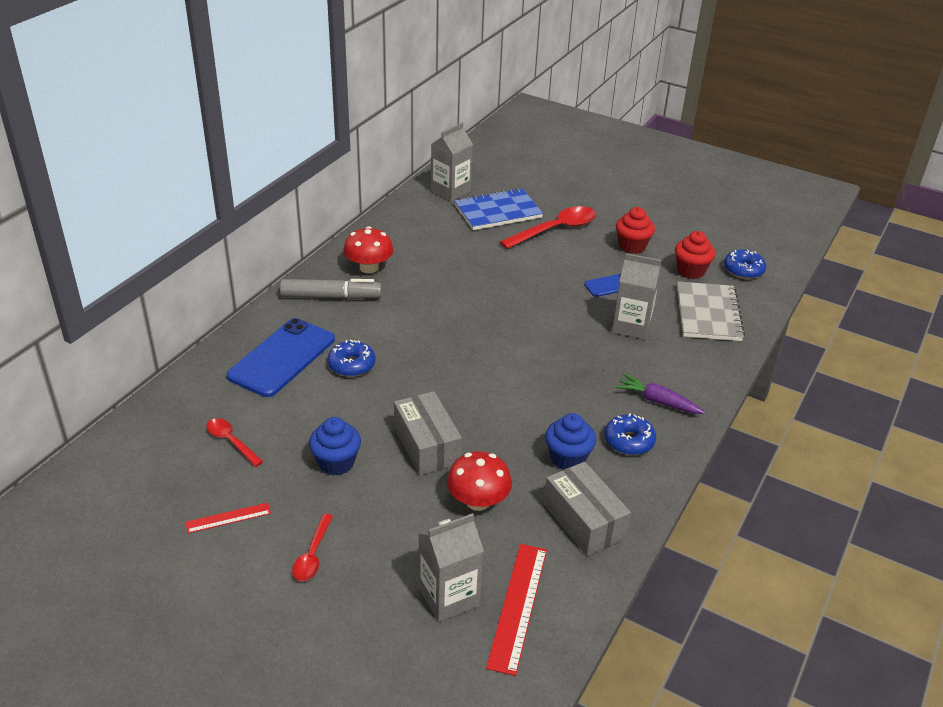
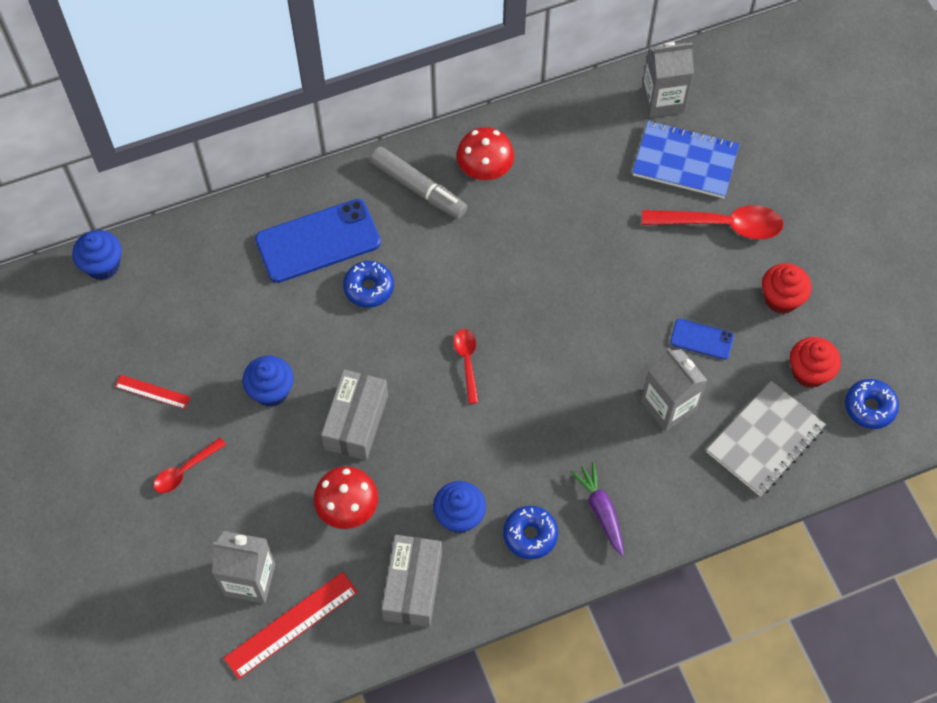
camera: 40 degrees right, 25 degrees up
(98, 458) = (103, 265): none -> blue cupcake
(231, 441) = (209, 313): red spoon -> red spoon (467, 362)

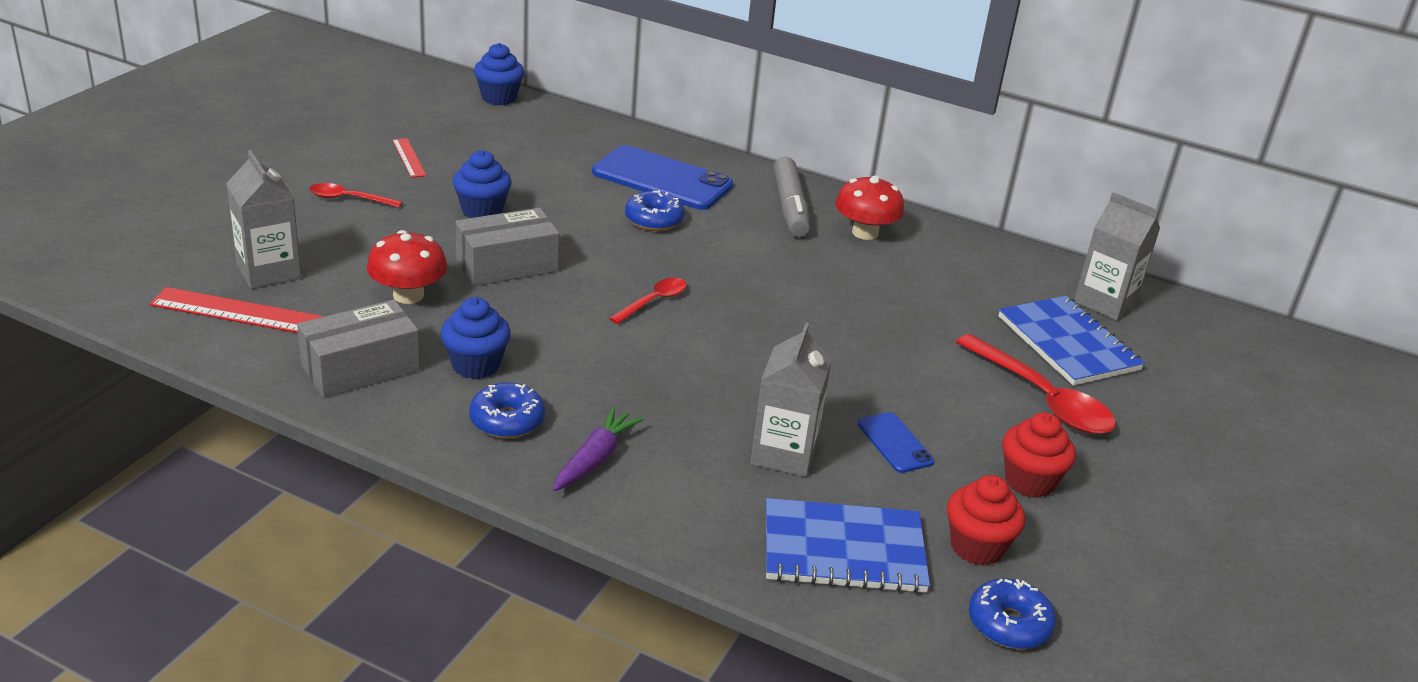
camera: 45 degrees right, 30 degrees down
(765, 440) = (843, 550): grey notebook -> blue notebook

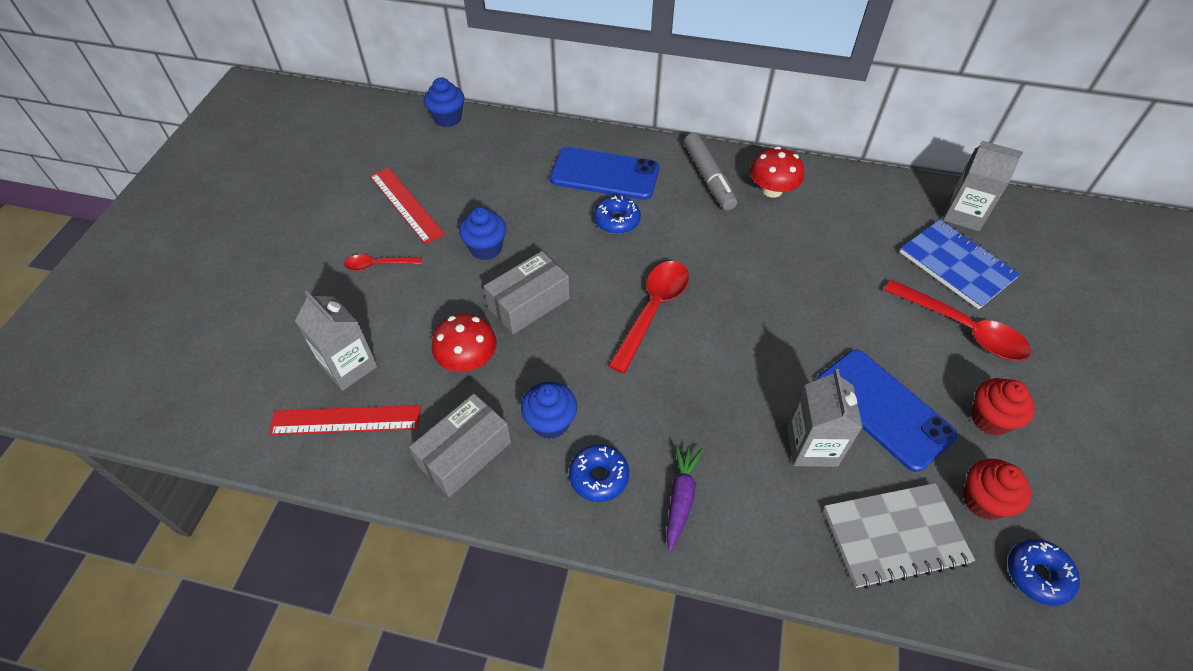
camera: 10 degrees left, 20 degrees up
(408, 158) = (406, 205): red ruler -> red ruler, size x1.76
(653, 301) = (653, 310): red spoon -> red spoon, size x1.82
(843, 550) = (895, 536): blue notebook -> grey notebook
(894, 443) = (883, 409): blue phone -> blue phone, size x2.01

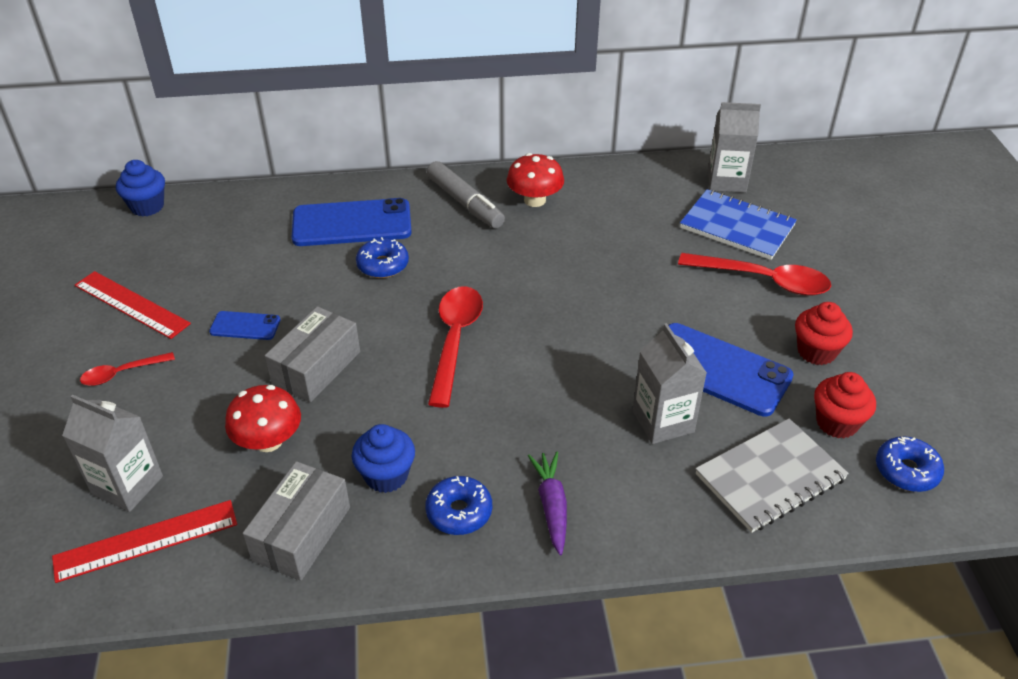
camera: 20 degrees left, 10 degrees down
(486, 248) = (245, 326): blue cupcake -> blue phone

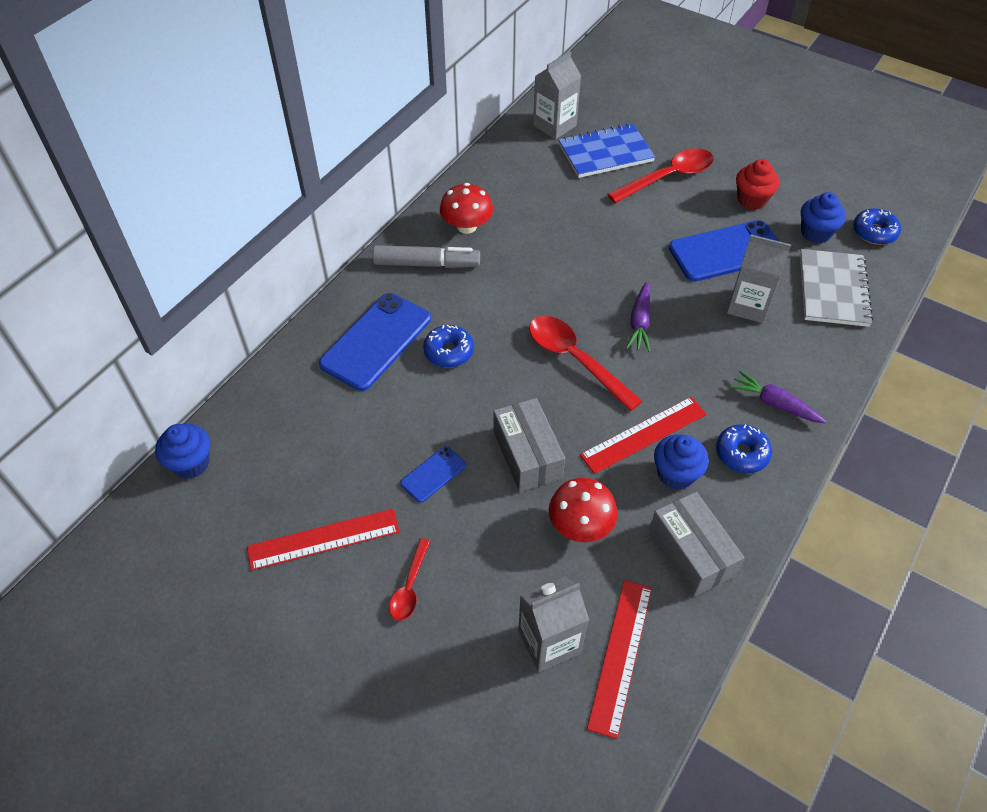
camera: 50 degrees left, 10 degrees up
(413, 429) = (643, 434): none -> red ruler
(548, 357) = (640, 322): none -> purple carrot
(837, 423) = (815, 233): red cupcake -> blue cupcake

